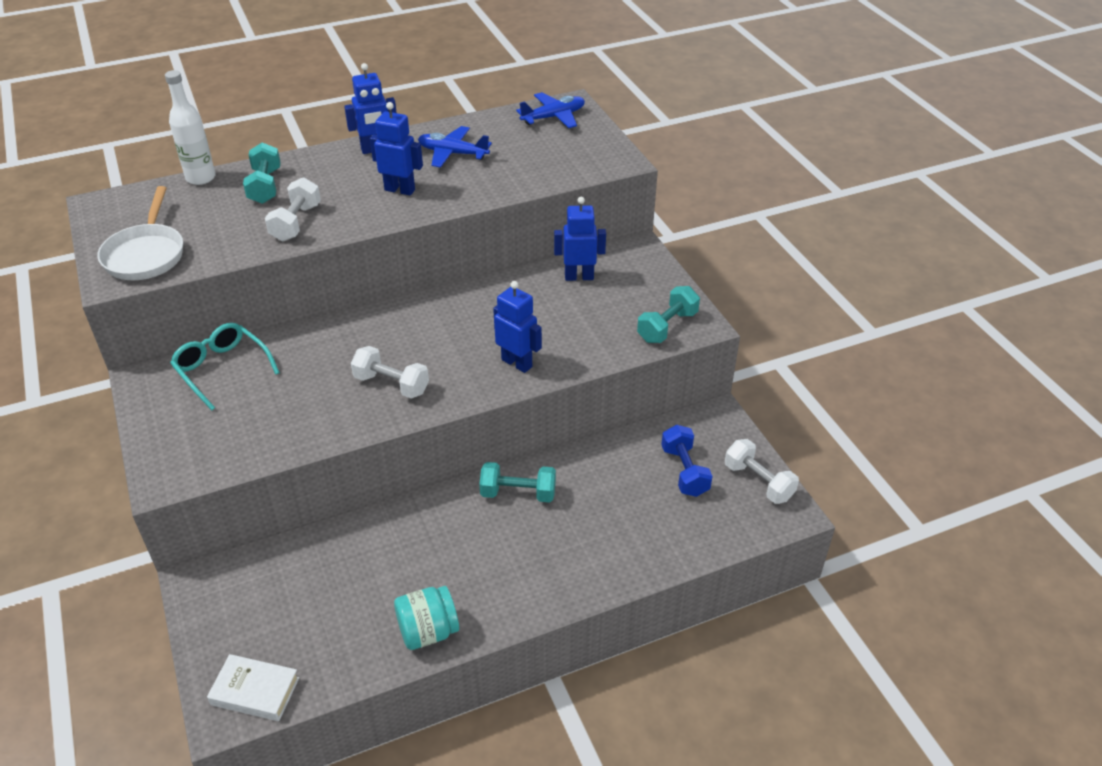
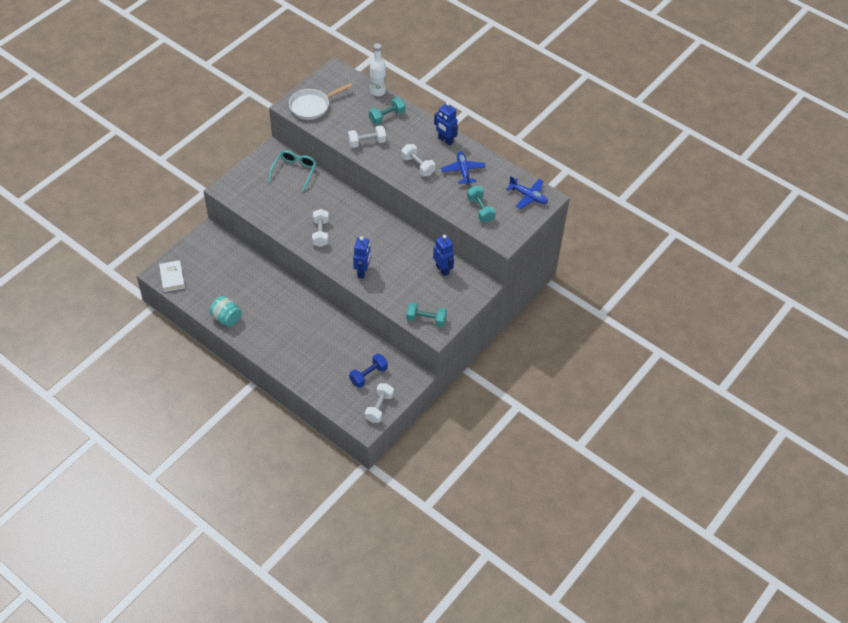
camera: 60 degrees right, 10 degrees up
(400, 190) = (417, 166): blue robot -> white dumbbell
(518, 493) = (317, 316): turquoise dumbbell -> turquoise dumbbell (480, 210)

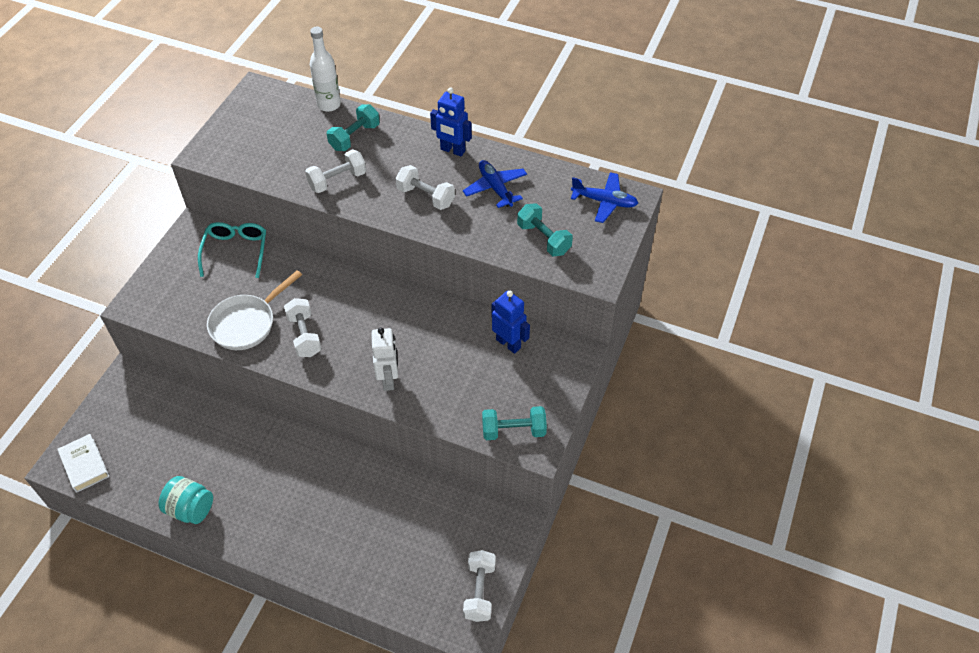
camera: 15 degrees left, 0 degrees up
(312, 106) = (237, 147): white pan -> white pan (246, 323)
(362, 272) = (389, 379): blue robot -> white robot
(368, 375) = (444, 540): blue dumbbell -> none

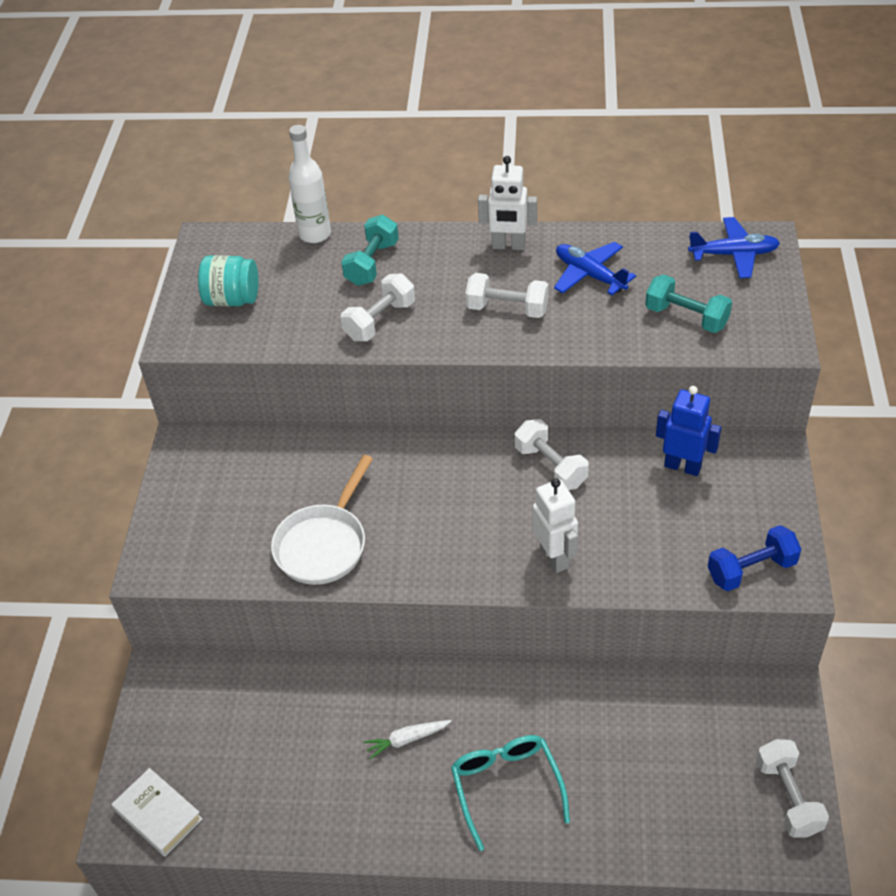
camera: 15 degrees left, 5 degrees down
(190, 509) = (342, 823): turquoise jar -> turquoise jar (232, 299)
(236, 251) = (259, 458): turquoise glasses -> turquoise glasses (506, 786)
(257, 469) = (407, 740): none -> white carrot
(304, 335) = (411, 536): white dumbbell -> white dumbbell (550, 466)
(452, 150) = (508, 246): blue robot -> white robot
(513, 430) = (751, 570): turquoise dumbbell -> blue dumbbell

